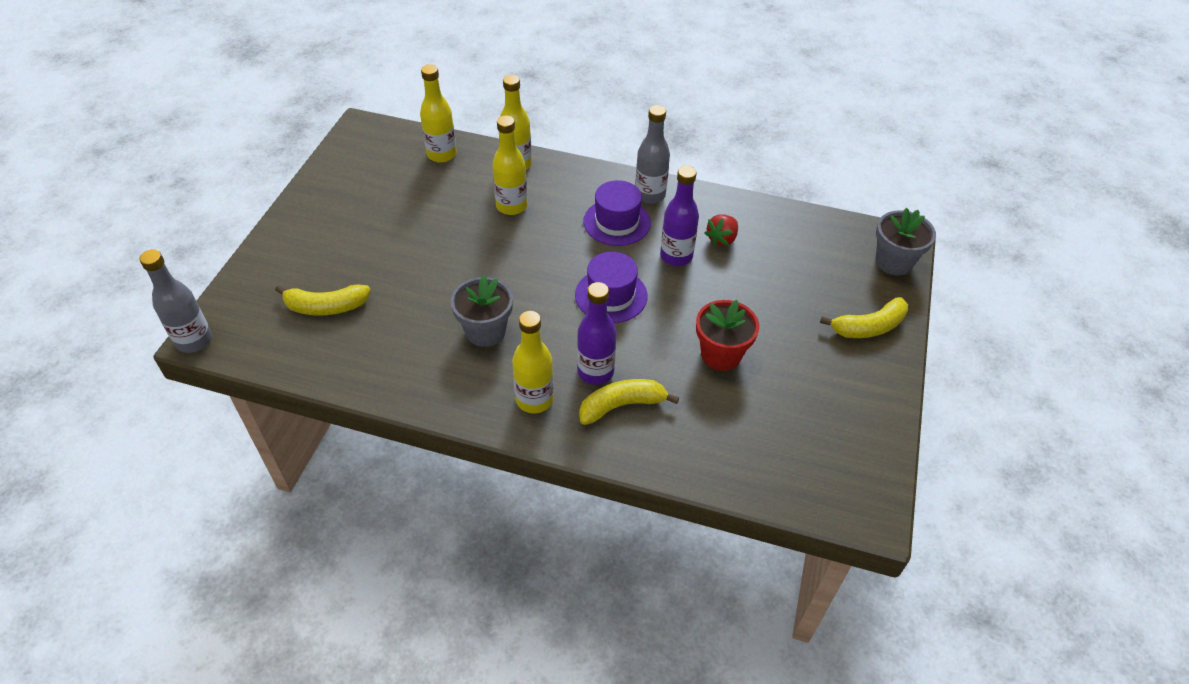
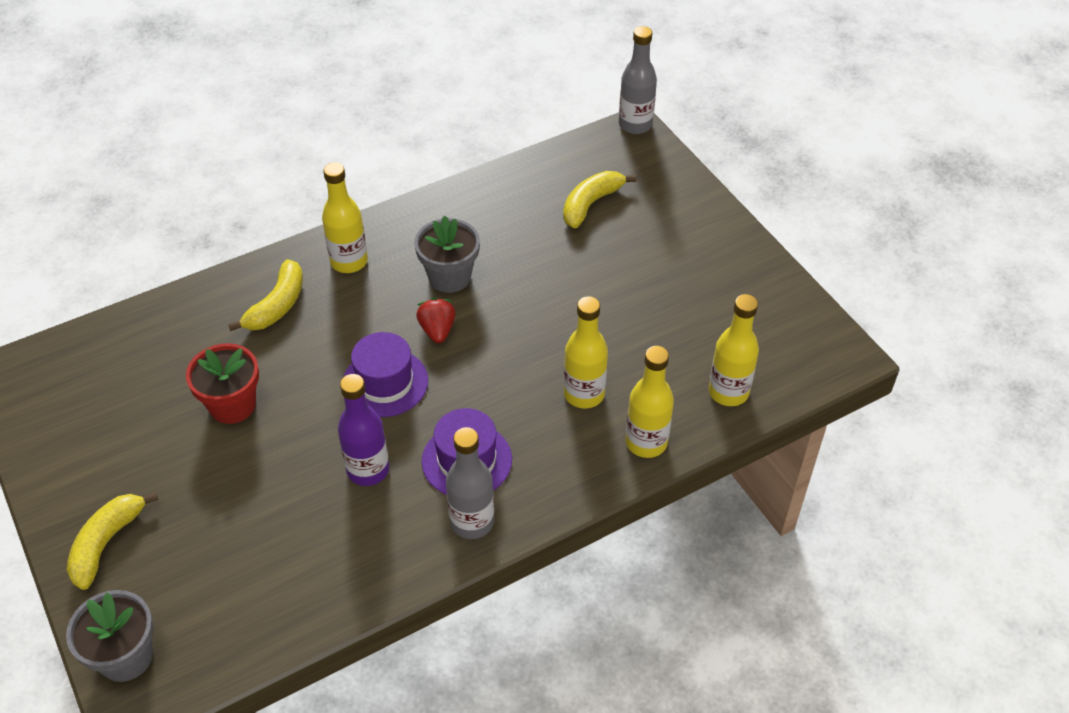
camera: 135 degrees right, 0 degrees up
(595, 371) = (325, 313): purple bottle -> none
(722, 239) = (341, 528): red strawberry -> red strawberry (437, 330)

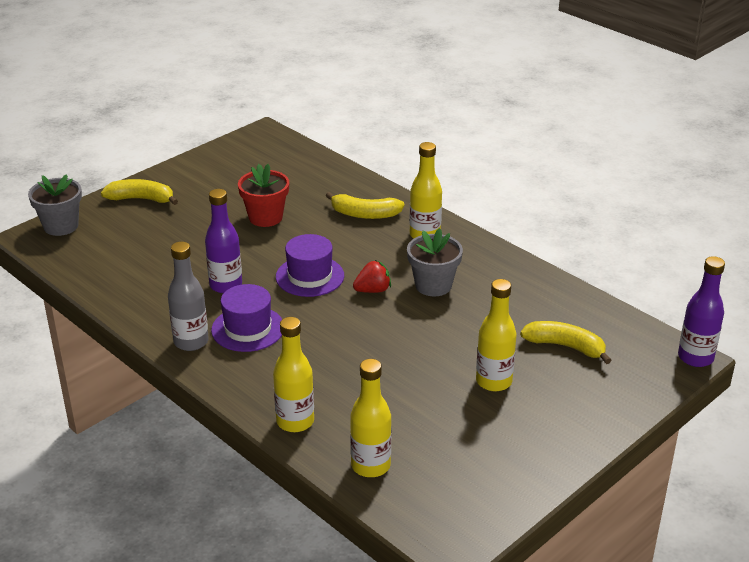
camera: 75 degrees right, 15 degrees down
(584, 394) = (335, 378): yellow bottle -> yellow bottle (493, 381)
(635, 125) = (695, 357): grey bottle -> purple bottle

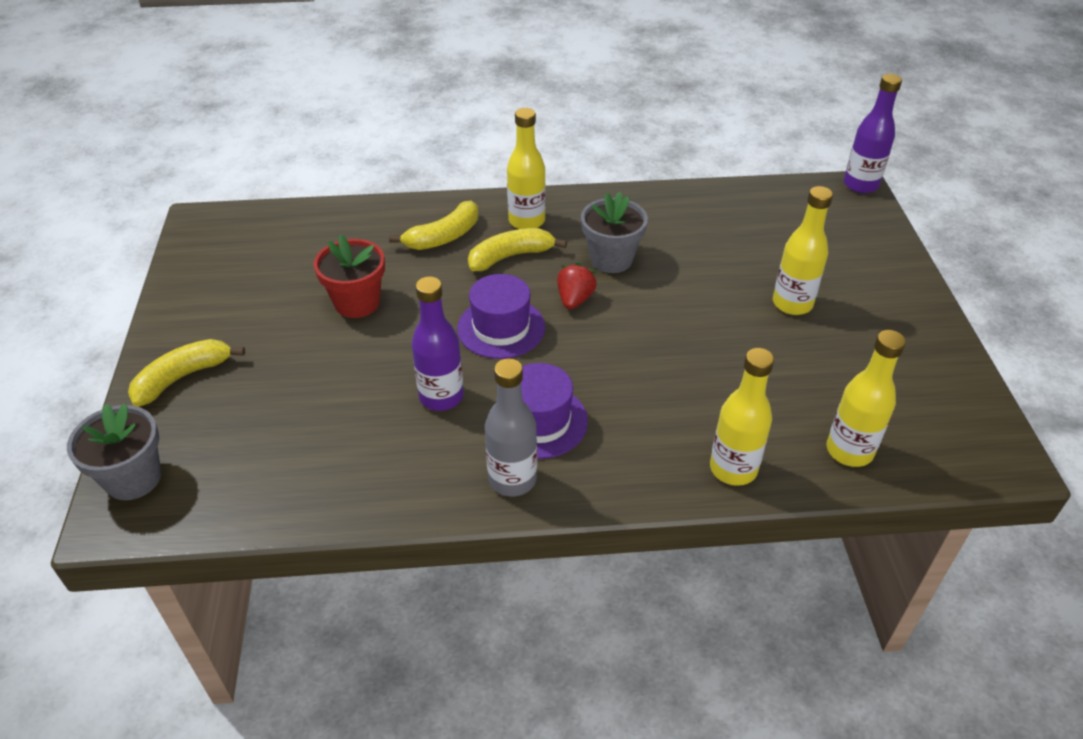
camera: 50 degrees left, 10 degrees up
(565, 346) = (782, 238): yellow banana -> yellow banana (510, 256)

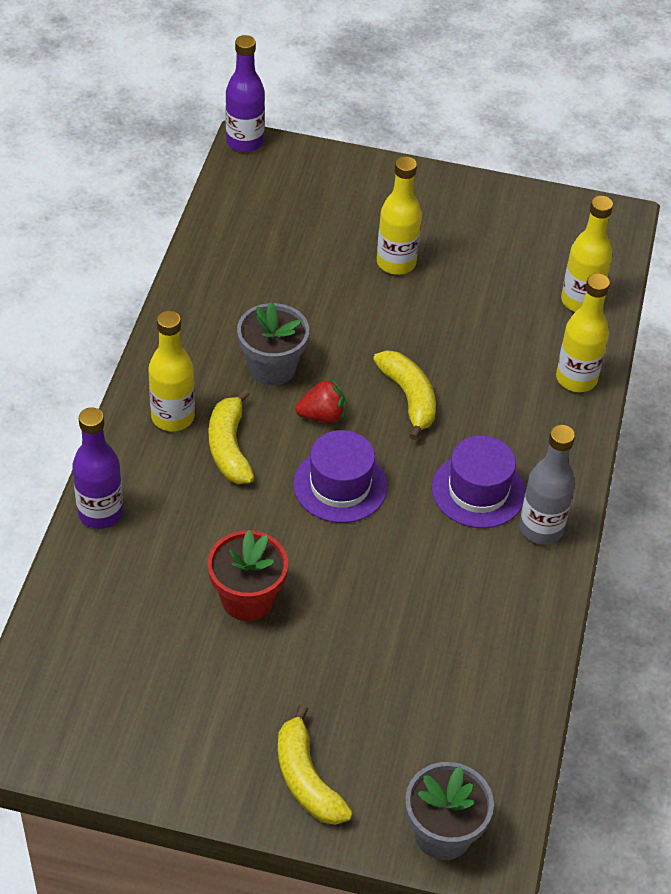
camera: 75 degrees left, 5 degrees up
(441, 397) = (420, 556): purple bottle -> purple bottle (100, 513)
(444, 237) = (165, 497): yellow banana -> yellow banana (409, 398)
(575, 299) = (322, 415): red strawberry -> red strawberry turned 135 degrees clockwise

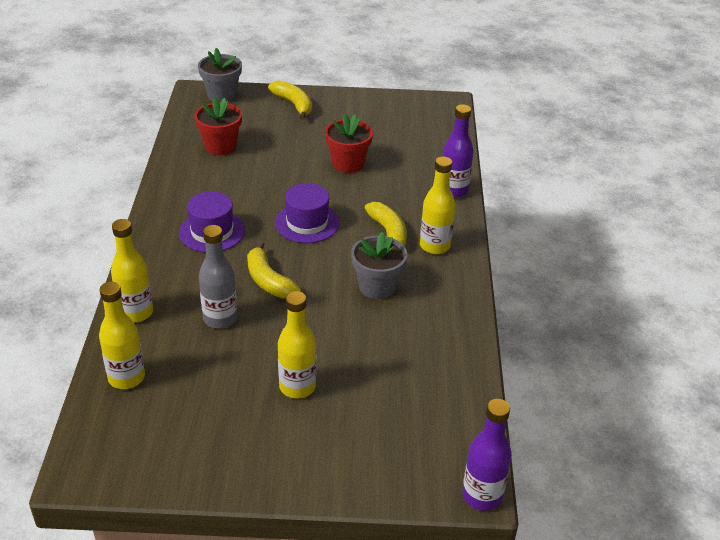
camera: 170 degrees right, 10 degrees down
(322, 415) = (330, 261): red strawberry -> none
(455, 676) = (220, 146): none -> red flower pot
(541, 528) = (168, 217): grey bottle -> grey bottle (220, 318)

